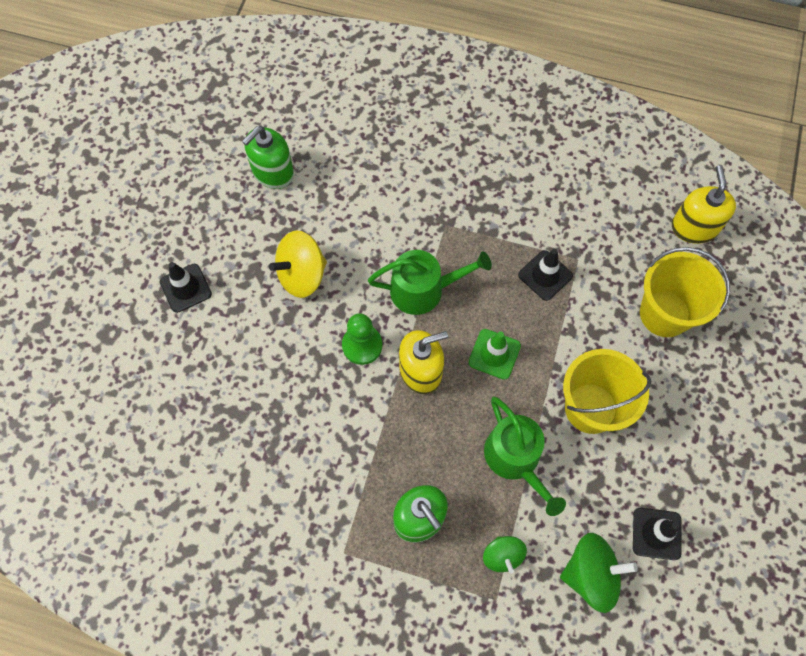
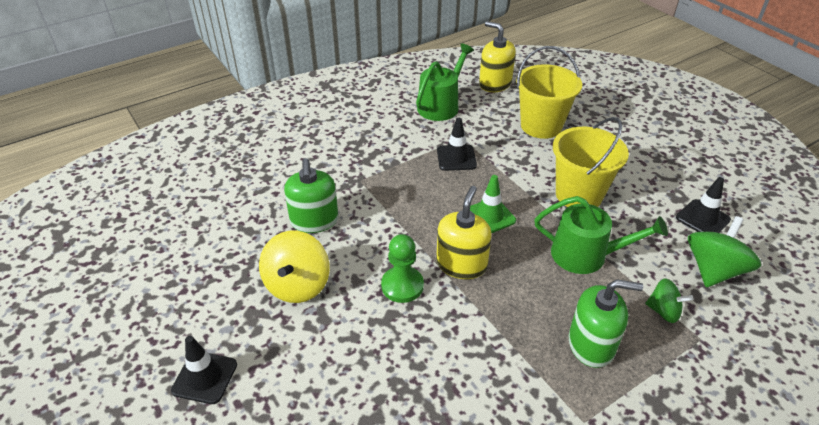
camera: 50 degrees left, 25 degrees down
(273, 172) = (187, 246): green soap dispenser -> green soap dispenser (314, 220)
(423, 290) = (396, 222): green watering can -> green watering can (441, 105)

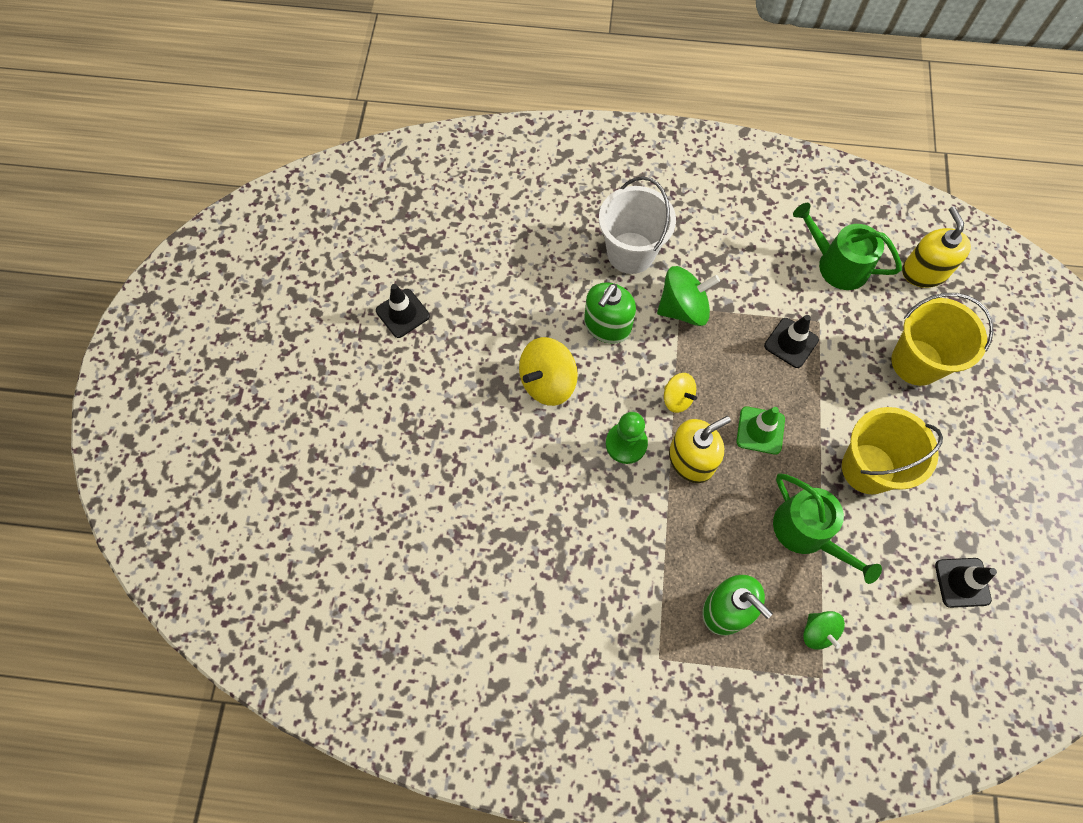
camera: 40 degrees right, 25 degrees up
(205, 377) = (431, 415): black traffic cone -> black traffic cone (402, 313)
(292, 169) = (630, 253): none -> white bucket
(412, 233) = (677, 398): none -> yellow spinning top
(441, 105) = (837, 264): green watering can -> green watering can turned 135 degrees counterclockwise
(713, 270) = (908, 635): green spinning top -> green spinning top (683, 308)

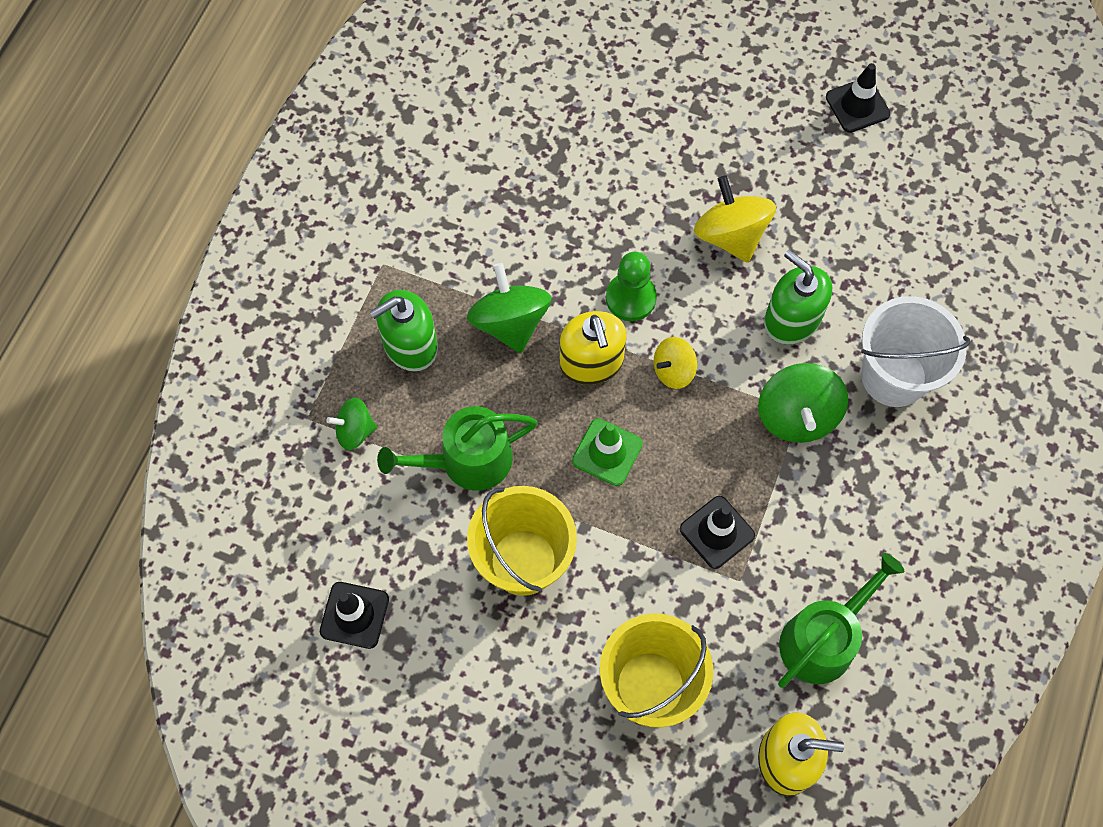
camera: 105 degrees right, 0 degrees up
(678, 532) = (510, 323): none -> green spinning top

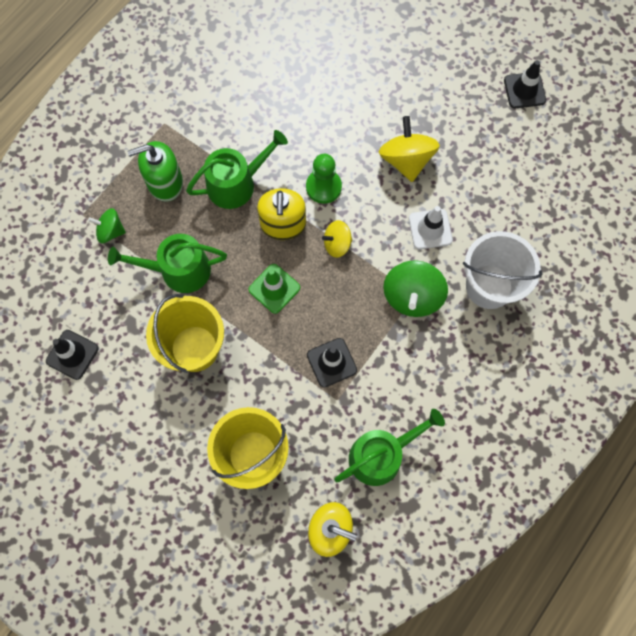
camera: 15 degrees right, 5 degrees up
(510, 323) = (236, 184): green spinning top -> green watering can
(791, 319) = (430, 229): green soap dispenser -> white traffic cone

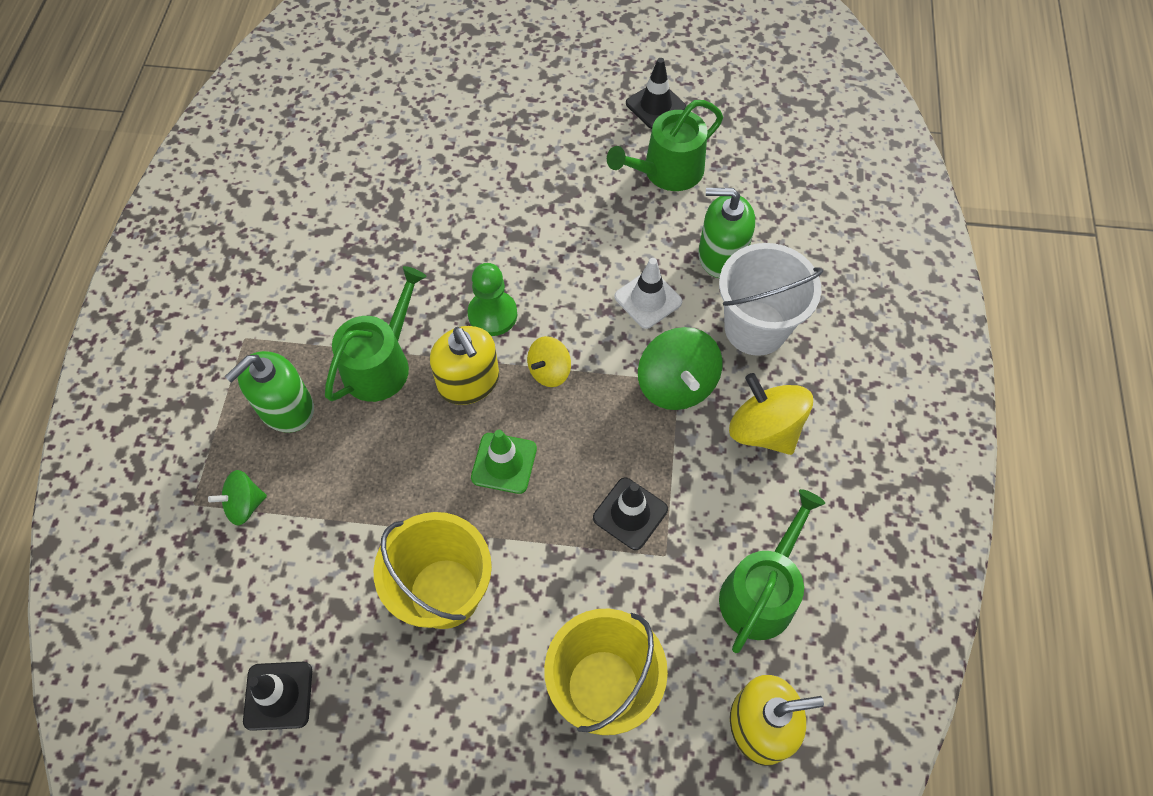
camera: 30 degrees left, 10 degrees down
(178, 270) = (366, 506): green watering can -> green watering can (667, 171)
(406, 160) = (572, 238): yellow spinning top -> yellow spinning top (764, 429)
(499, 224) = (721, 255): none -> green soap dispenser

